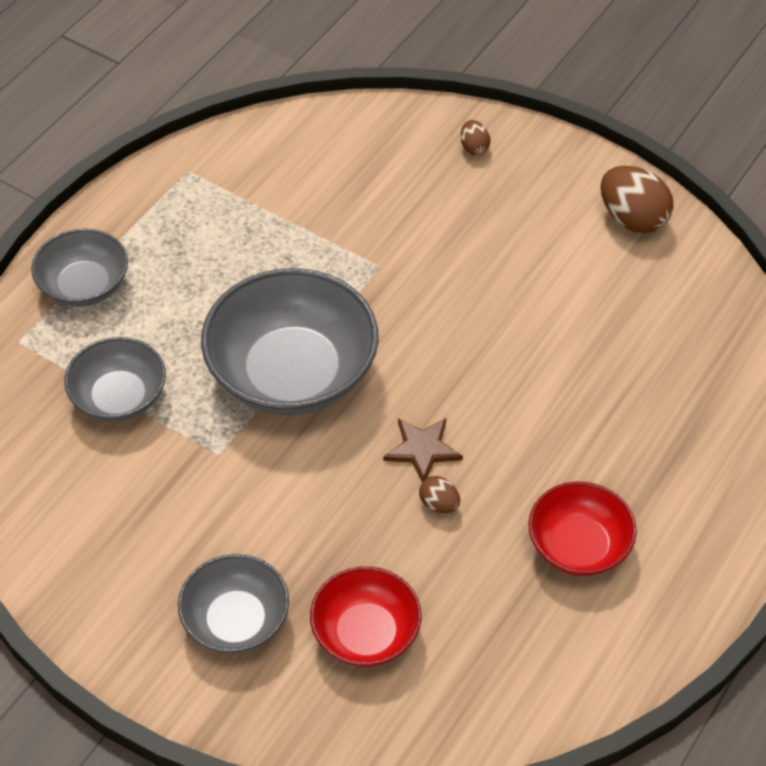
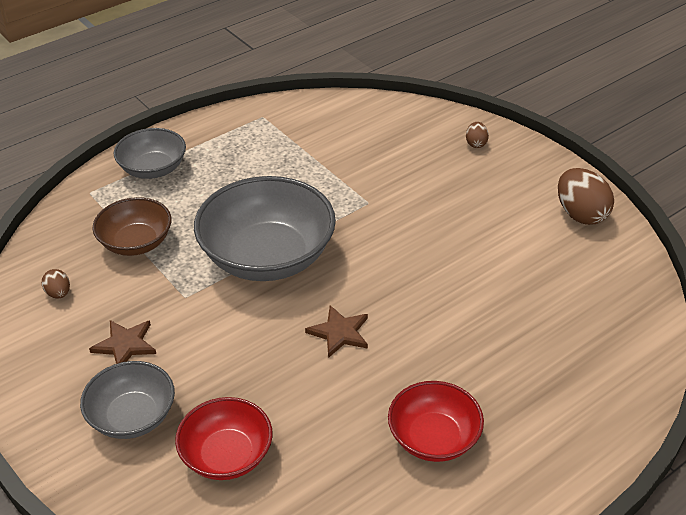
camera: 20 degrees right, 10 degrees down
(119, 397) = (136, 243): grey bowl -> brown bowl
(179, 536) = (125, 345): none -> brown star
(439, 504) = (333, 375): brown egg -> brown egg (59, 293)

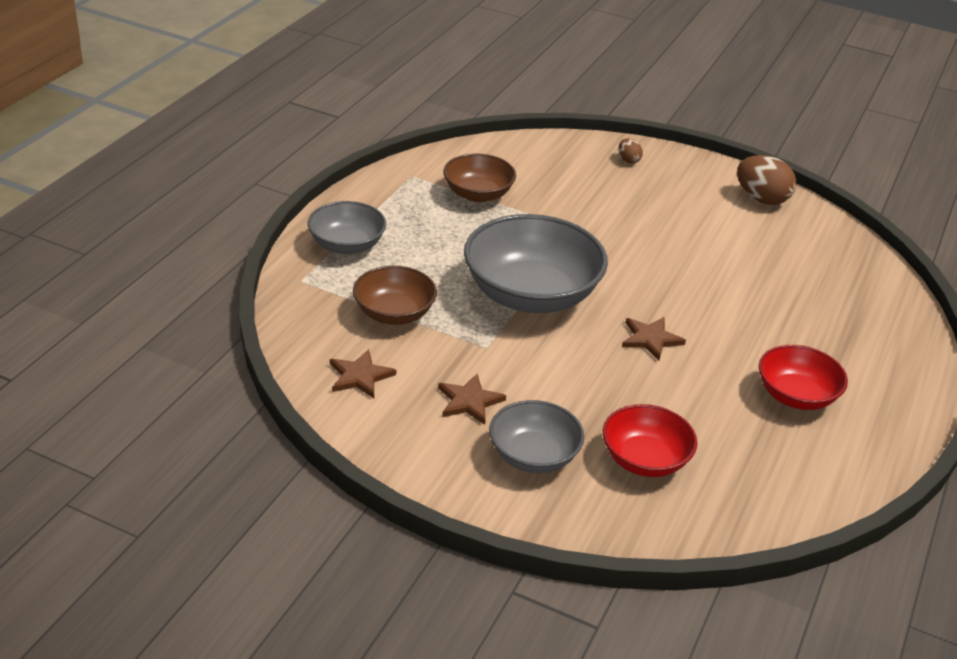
camera: 30 degrees left, 5 degrees down
(59, 293) = (360, 376): brown egg -> brown star
(305, 147) = (478, 194): none -> brown bowl

